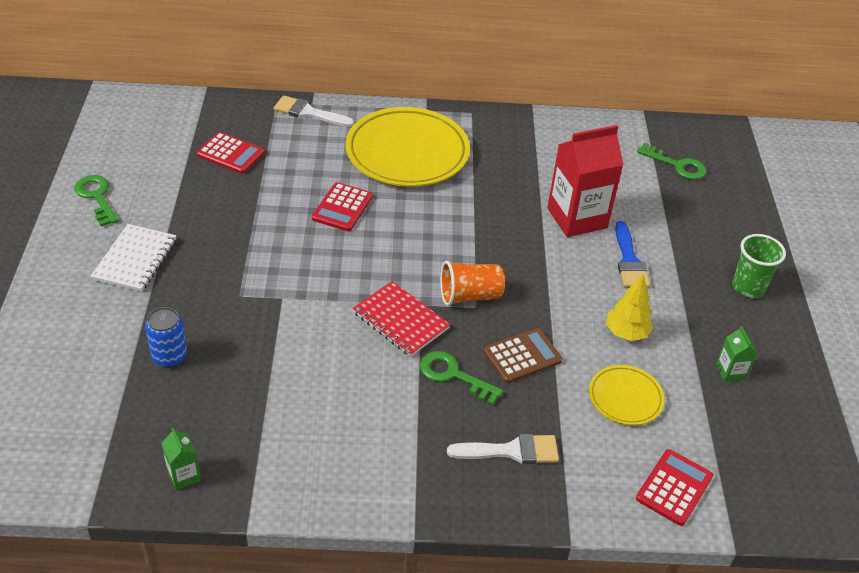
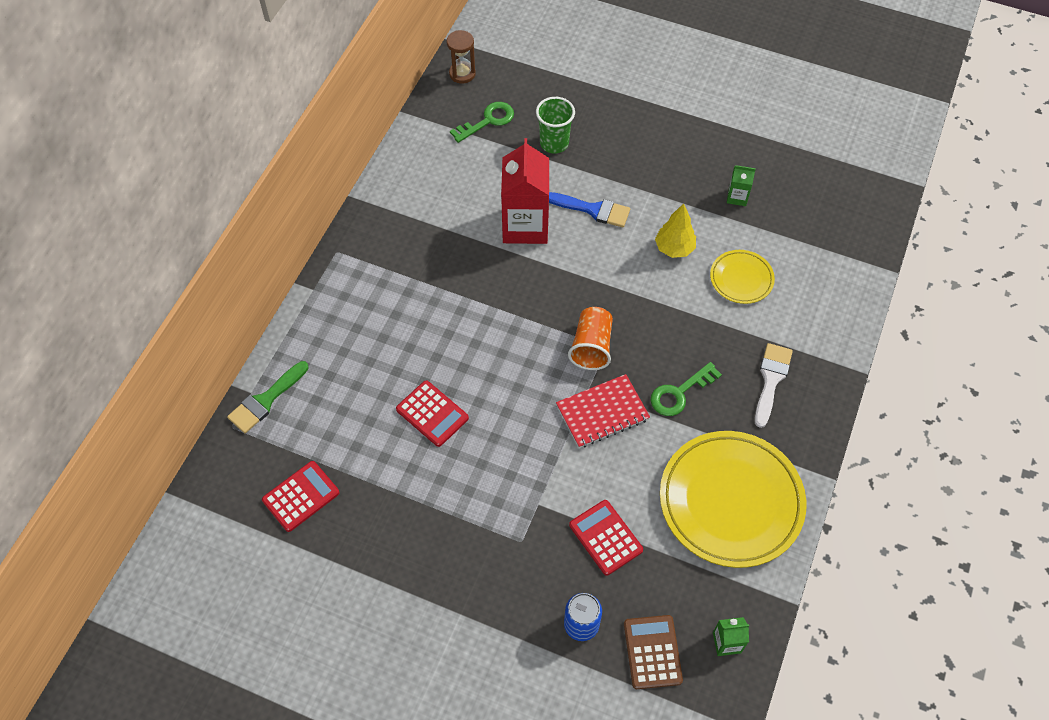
camera: 65 degrees left, 15 degrees up
(96, 197) = (314, 652): green key -> none
(135, 260) = (433, 630): white notebook -> none
(309, 113) = (266, 400): white brush -> green brush
(407, 153) = (374, 329): yellow plate -> yellow plate (730, 501)
(522, 356) = (675, 333): brown calculator -> brown calculator (652, 652)
(674, 487) = (834, 285): red calculator -> red calculator (605, 537)
(717, 136) = (462, 74): none -> brown hourglass
(748, 288) = (654, 142): green cup -> green cup (554, 143)

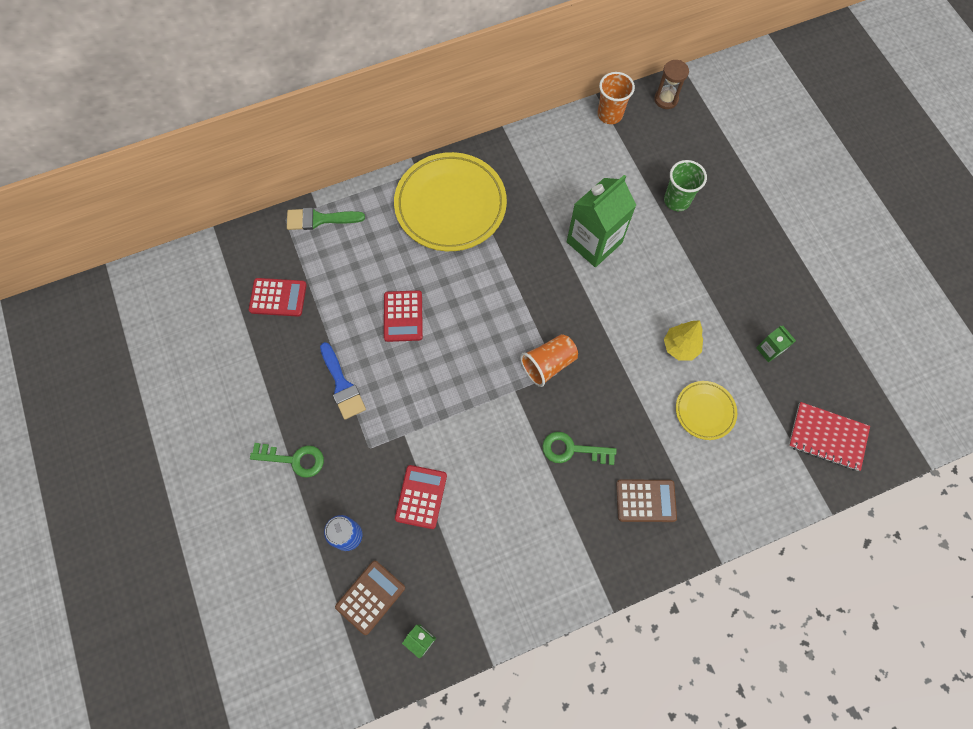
camera: 45 degrees right, 10 degrees up
(429, 118) = (610, 114): none -> orange cup
(488, 121) = (647, 147): green key -> green key (294, 459)
(525, 225) = (594, 242): red carton -> green carton
(593, 210) = (652, 270): blue brush -> blue brush (342, 385)
(602, 412) = (507, 414): red notebook -> red notebook (827, 437)
(730, 501) = (525, 554): yellow plate -> yellow plate (450, 205)
(771, 380) = (645, 500): white brush -> brown calculator

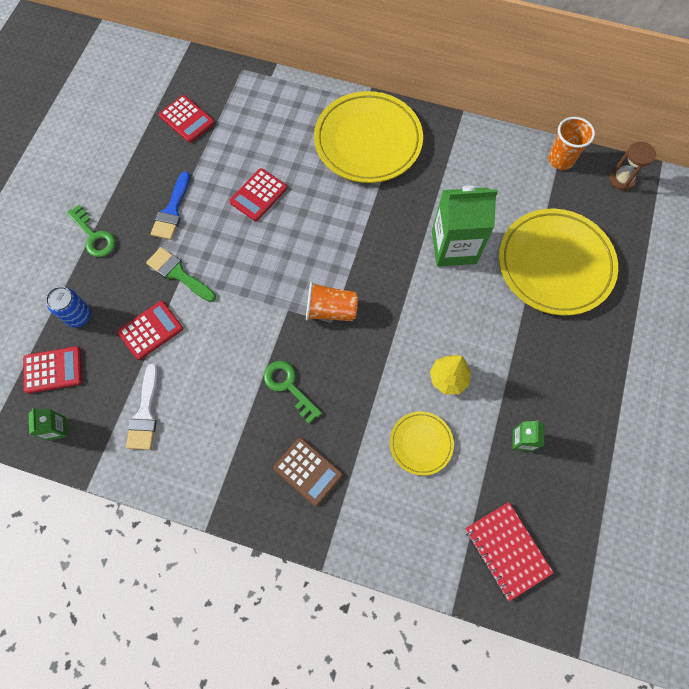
camera: 40 degrees right, 0 degrees up
(319, 219) = (265, 86): green brush -> green brush (178, 274)
(370, 597) = (53, 370): brown calculator -> red calculator
(481, 565) = (145, 413): none -> white brush
(676, 200) = (555, 264): green cup -> yellow plate

